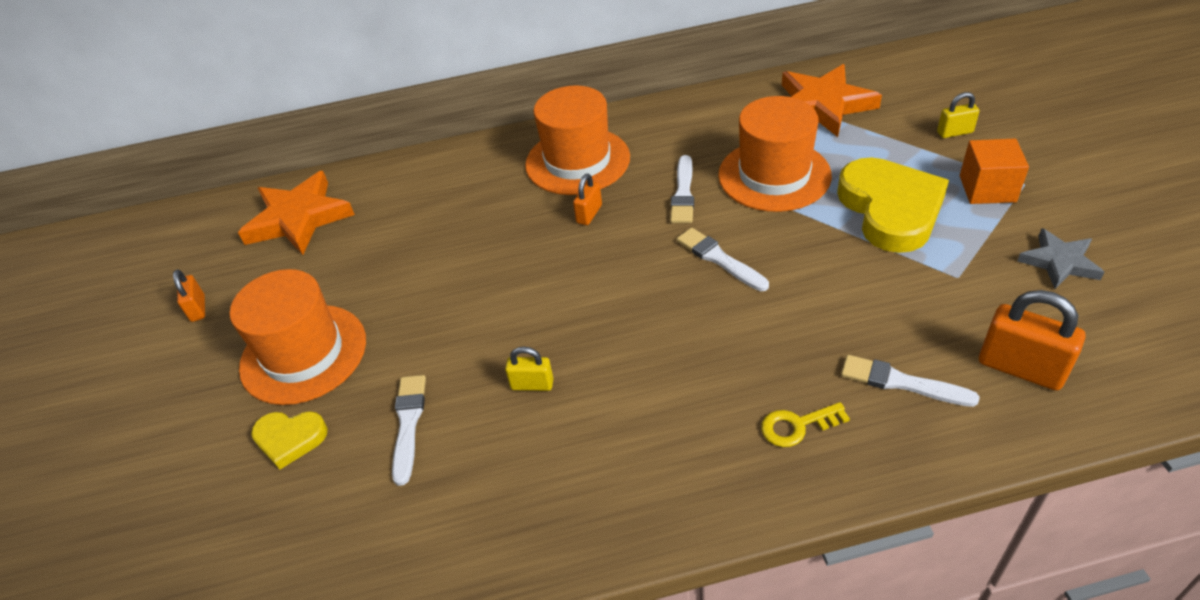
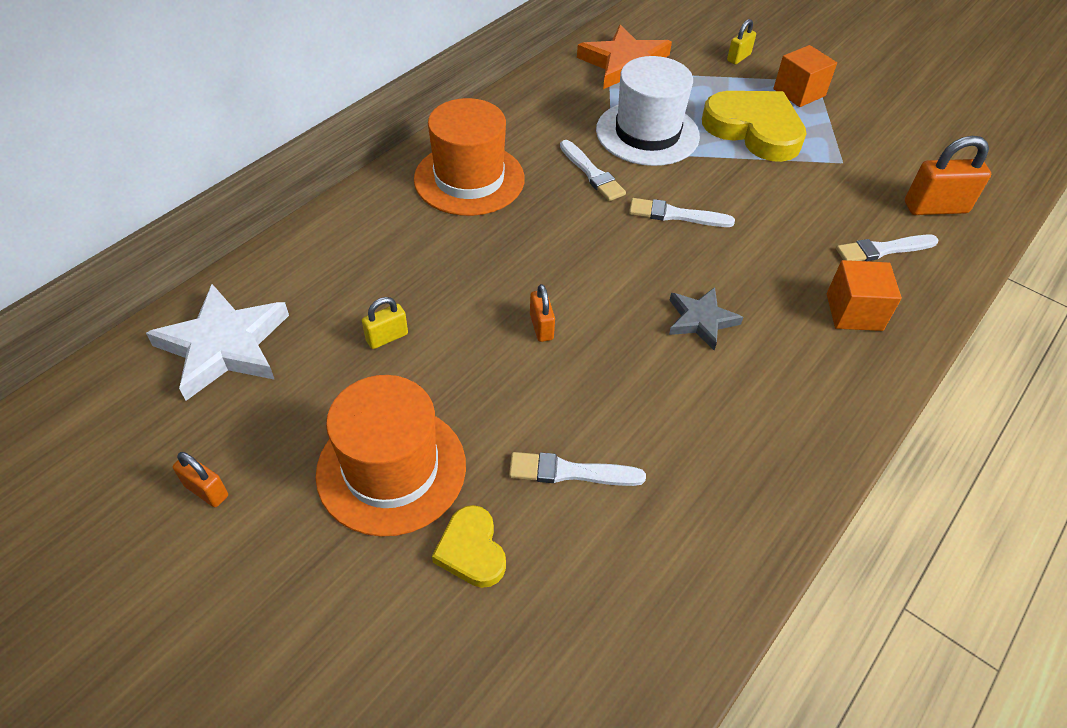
camera: 45 degrees left, 5 degrees up
(290, 439) = (471, 550): yellow heart -> yellow heart turned 105 degrees clockwise
(299, 218) = (224, 346): orange star -> white star
(408, 424) = (571, 472): white brush -> white brush turned 45 degrees counterclockwise
(532, 384) = (639, 382): yellow padlock -> yellow padlock (387, 337)
(589, 214) = (531, 221): orange padlock -> orange padlock (541, 327)
(774, 175) = (647, 133): orange hat -> white hat
(797, 426) = (854, 312): yellow key -> orange cube
(1059, 262) = (888, 128): grey star -> grey star (701, 320)

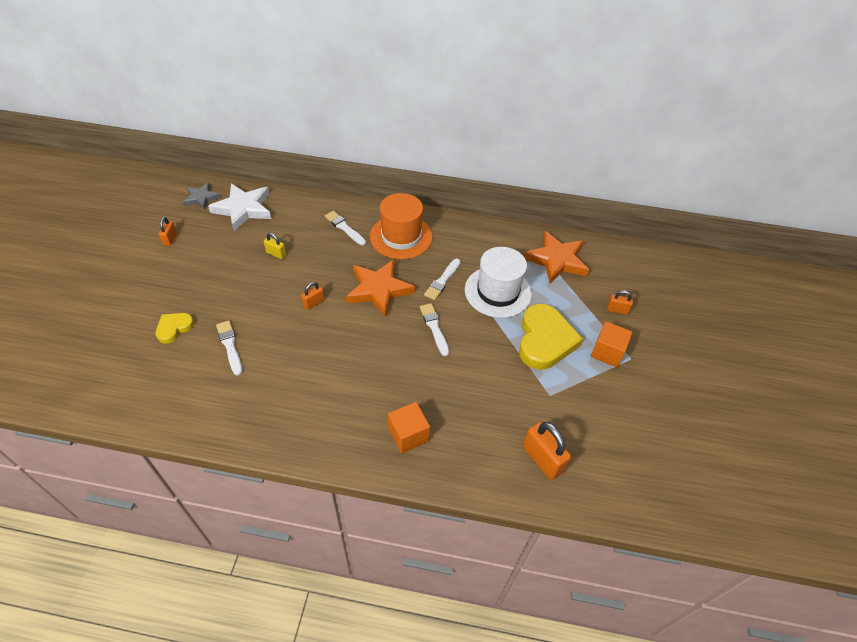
camera: 60 degrees right, 0 degrees up
(391, 469) = (204, 286): orange hat -> none
(564, 243) = (379, 289): none -> orange star
(701, 320) = (357, 364): grey star -> grey star (201, 198)
(738, 58) = (617, 310): yellow padlock -> orange padlock
(883, 249) = (476, 438): white brush -> white brush (344, 228)

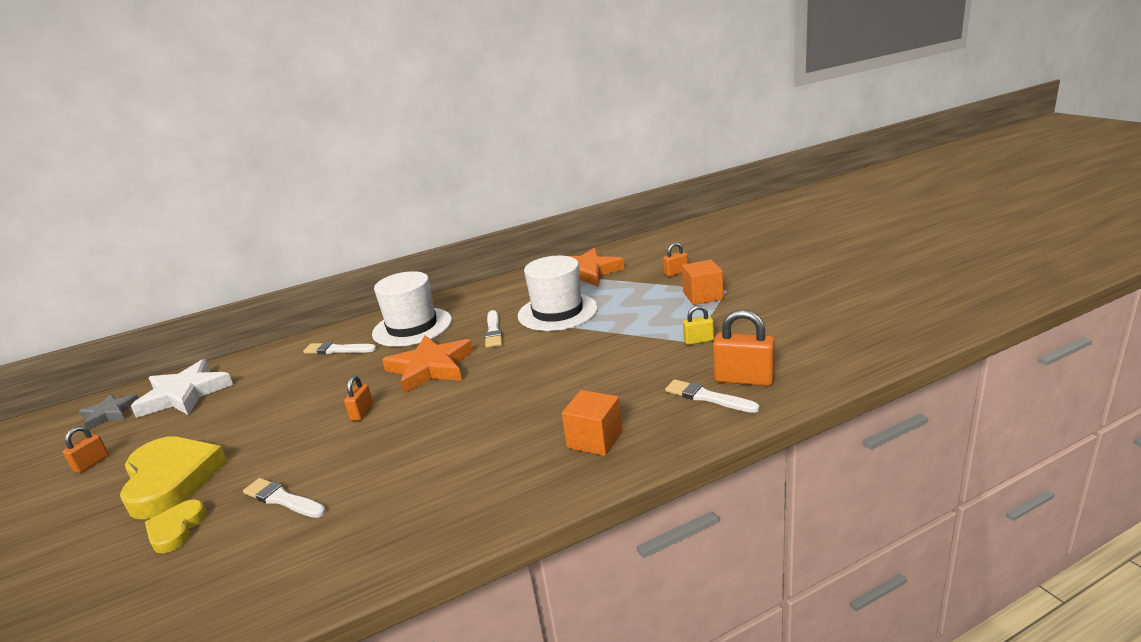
camera: 30 degrees left, 25 degrees down
(170, 239) = (92, 463): orange padlock -> orange padlock turned 60 degrees clockwise
(276, 254) = (269, 404): yellow padlock -> yellow padlock (698, 341)
(401, 237) = (412, 327): orange hat -> white hat
(434, 328) = (524, 361): white brush -> white brush (708, 397)
(544, 340) = (641, 316): yellow heart -> yellow heart (171, 480)

